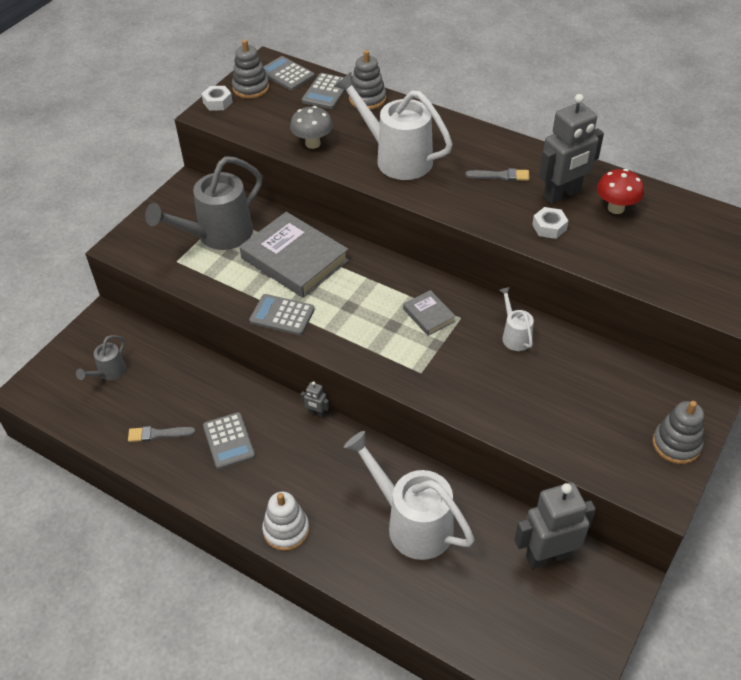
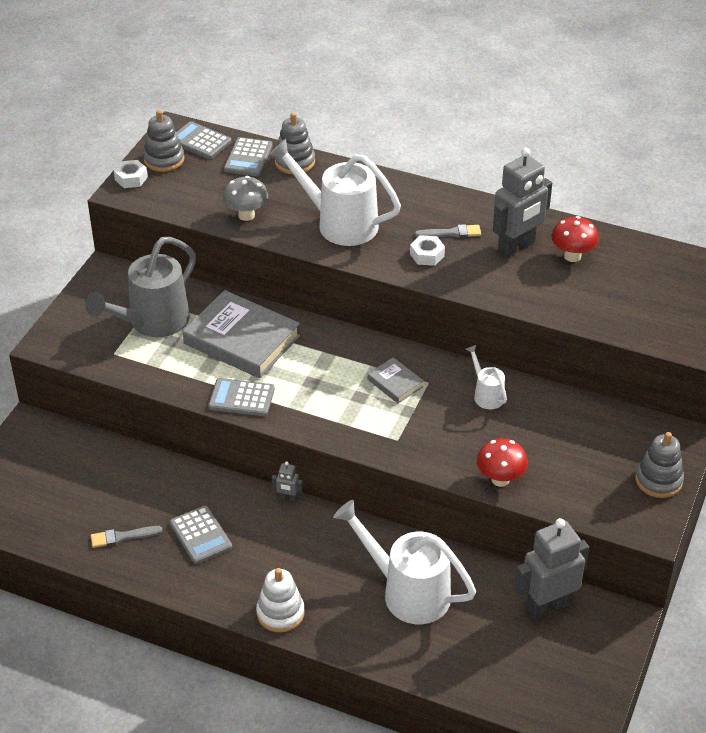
camera: 10 degrees left, 5 degrees down
(109, 373) = (52, 481): grey watering can -> none
(515, 425) = (500, 479): none -> red mushroom
(549, 227) = (508, 281): white nut -> white nut (427, 255)

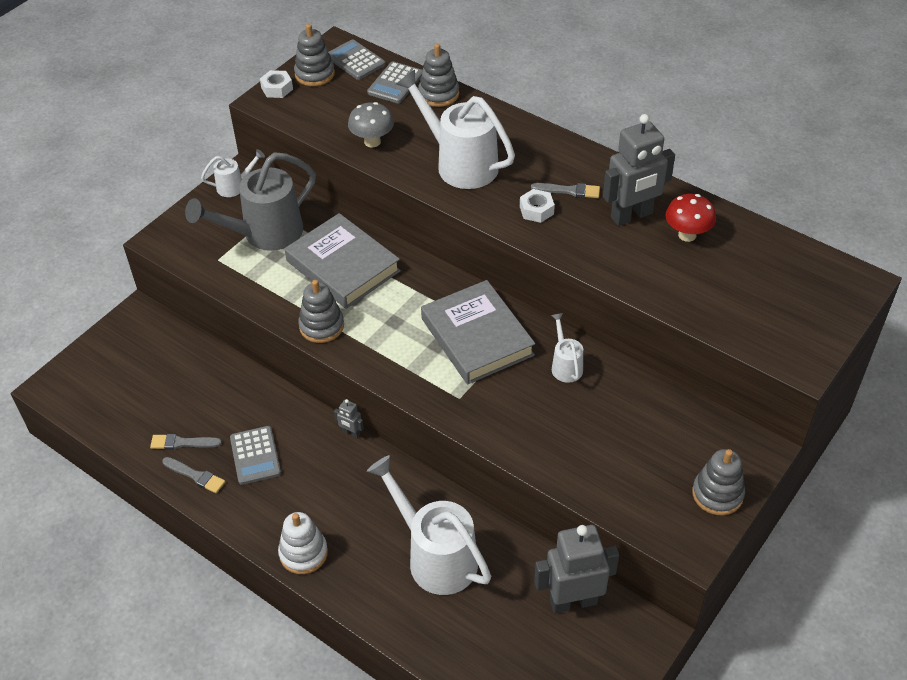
camera: 15 degrees right, 5 degrees up
(104, 282) = (235, 186): none -> white watering can
(148, 564) = (196, 476): none -> grey brush
(241, 398) = (321, 326): grey calculator -> grey stacking toy
(395, 383) = (477, 337): grey book -> grey book, size x2.11
(500, 479) = (550, 461): red mushroom -> none

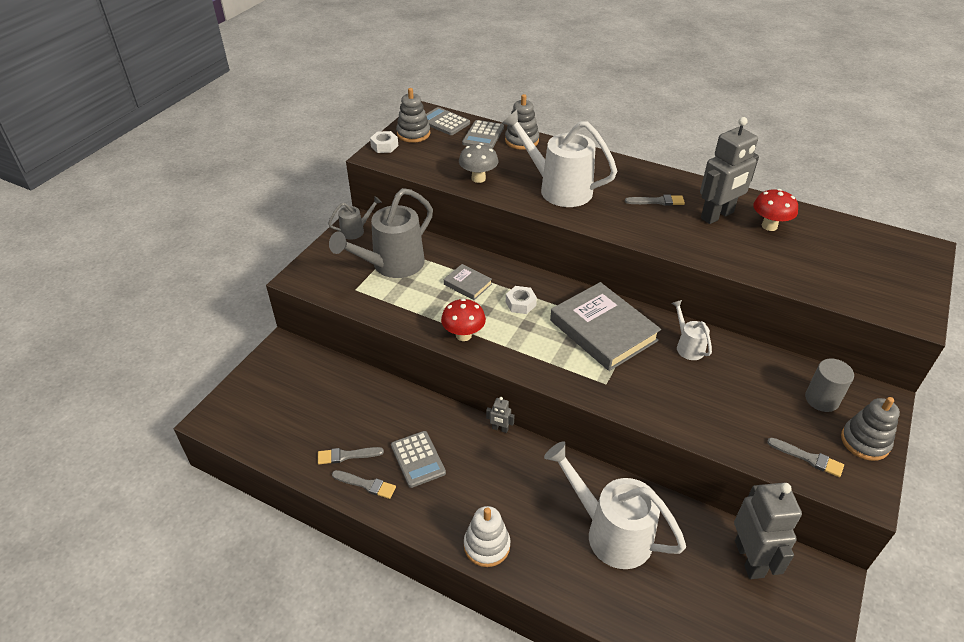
camera: 10 degrees left, 5 degrees down
(235, 186) = (356, 230): white watering can -> grey watering can
(321, 326) = (463, 335): grey stacking toy -> red mushroom
(343, 266) = (468, 284): grey book -> grey book, size x0.47
(536, 210) = (636, 218): white nut -> white nut (520, 303)
(573, 601) = (749, 558): grey robot -> grey robot turned 105 degrees clockwise
(647, 504) = (808, 458): none -> grey brush
(691, 442) = (821, 399): none -> grey cylinder

